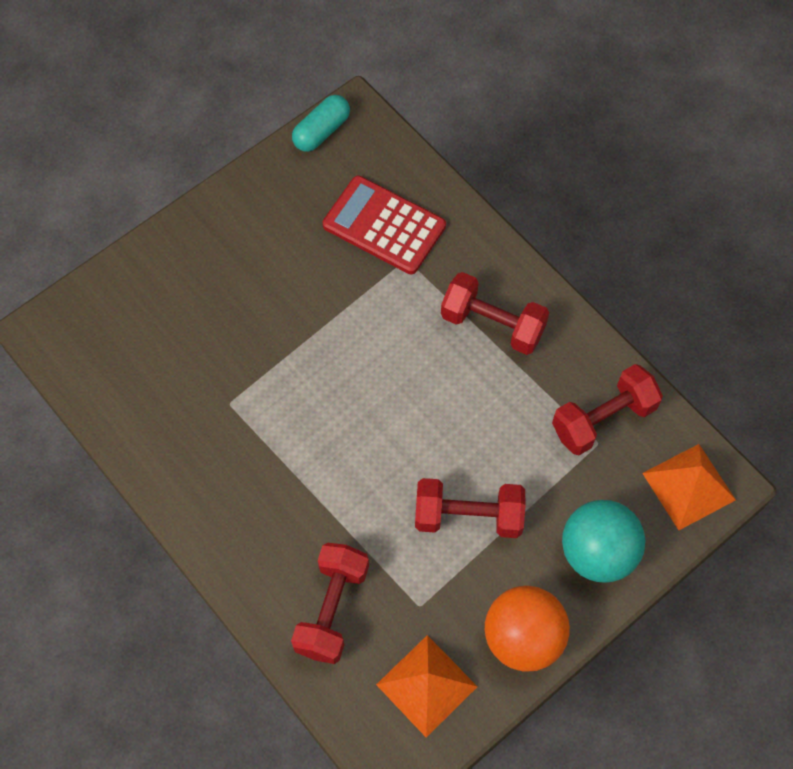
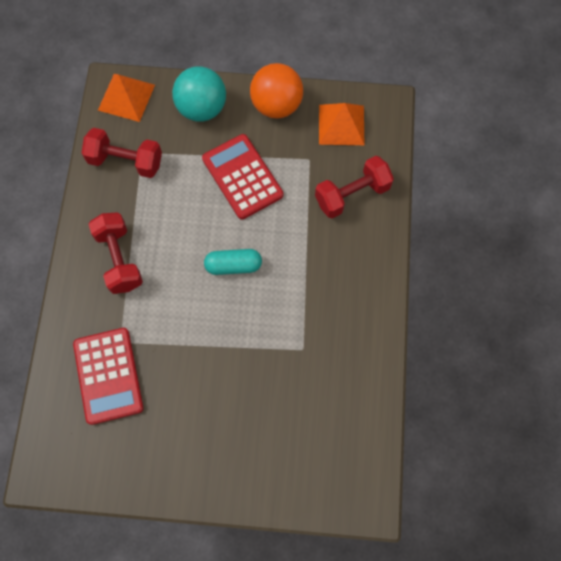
camera: 135 degrees left, 5 degrees up
(321, 131) = (72, 481): turquoise capsule -> turquoise capsule (233, 265)
(468, 516) = (242, 177): red dumbbell -> red calculator

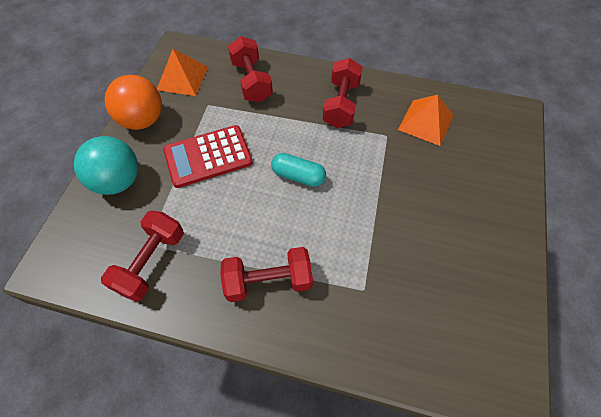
camera: 80 degrees left, 10 degrees down
(108, 375) = (400, 306): red calculator -> none
(126, 97) = (70, 253): orange pyramid -> orange pyramid (426, 122)
(233, 265) = (298, 176): turquoise capsule -> turquoise capsule turned 75 degrees counterclockwise
(338, 295) = (341, 104): none -> red dumbbell

